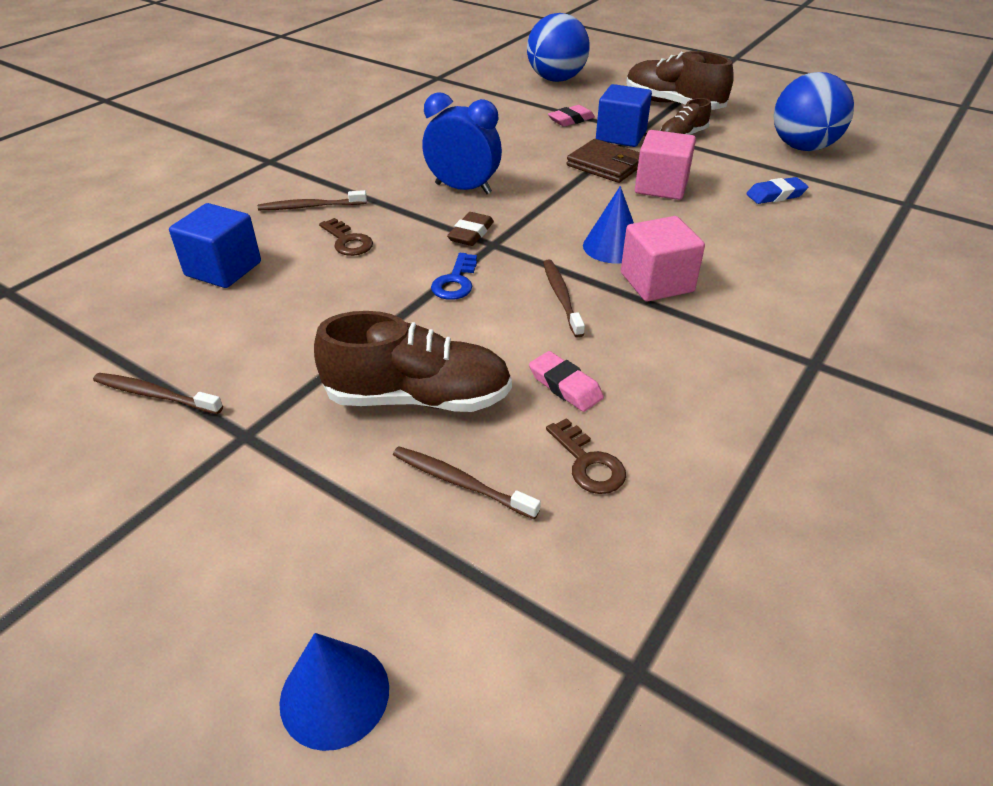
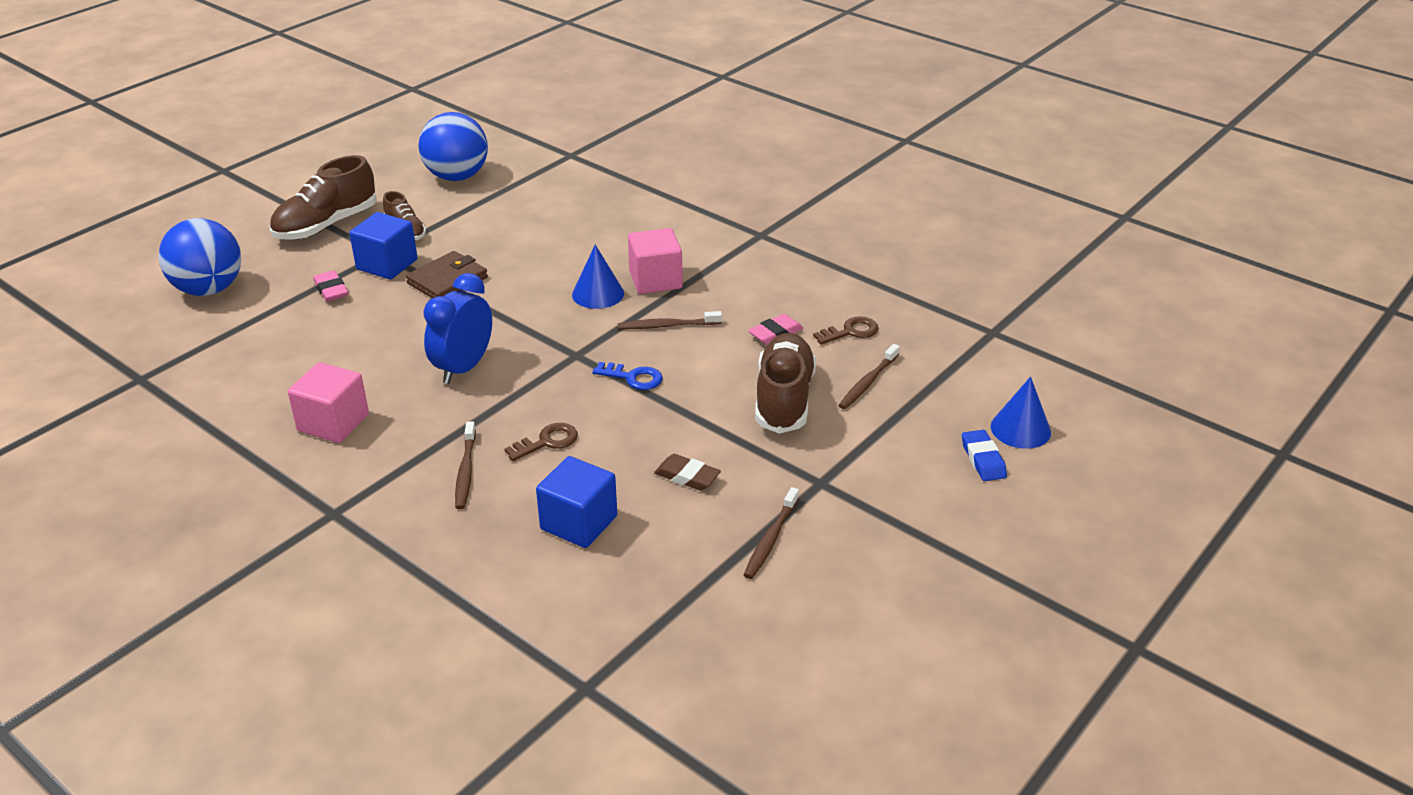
camera: 85 degrees left, 5 degrees down
(471, 233) = (554, 366): brown eraser -> brown eraser (687, 476)
(661, 186) = (502, 257): pink cube -> pink cube (333, 423)
(775, 195) = (538, 206): blue eraser -> blue eraser (983, 459)

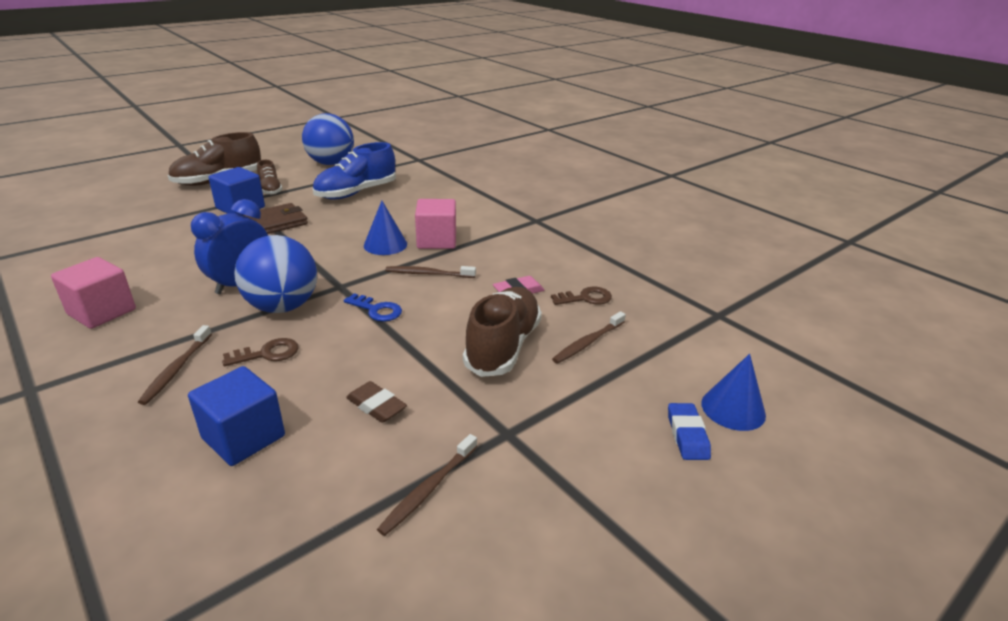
camera: 10 degrees right, 5 degrees down
(209, 289) = (101, 208): blue ball -> blue ball (283, 307)
(331, 290) = (186, 219): pink eraser -> none
(519, 222) = (356, 193): none -> blue shoe

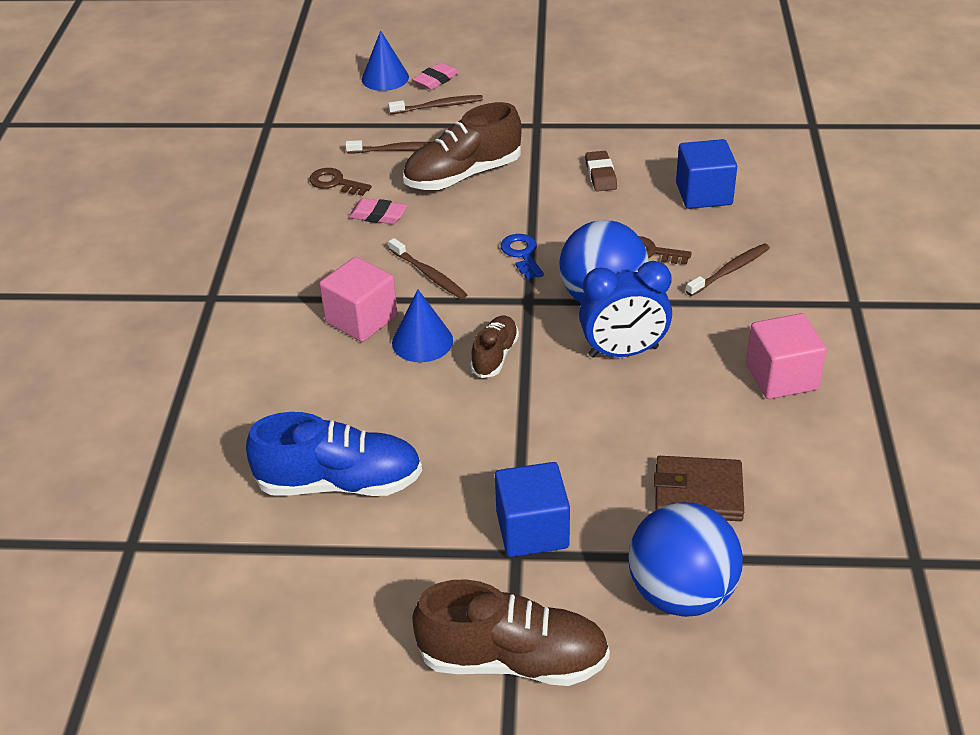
camera: 135 degrees left, 10 degrees up
(270, 189) = (452, 568): brown shoe -> brown shoe (495, 356)
(276, 222) = (509, 458): brown wallet -> brown wallet (698, 493)
(331, 163) = (279, 620): blue ball -> blue ball (681, 593)
(428, 490) = (614, 120): brown toothbrush -> brown toothbrush (439, 106)
(687, 435) = (436, 80): blue eraser -> pink eraser

